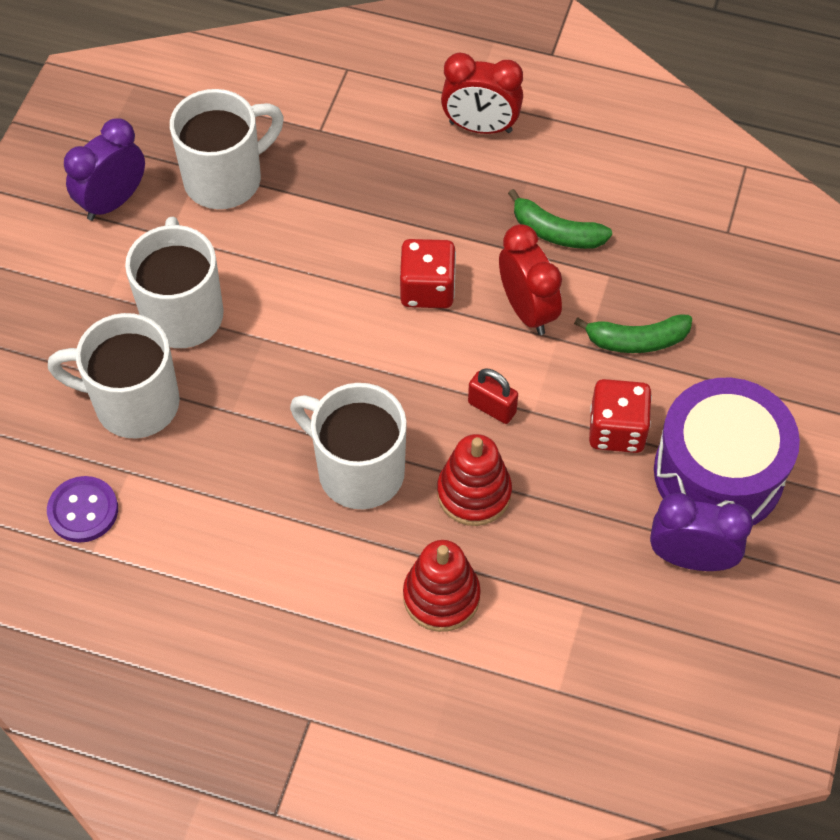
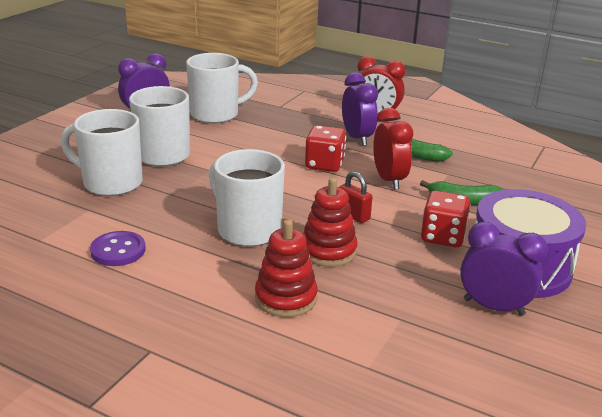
camera: 10 degrees right, 30 degrees down
(83, 511) = (47, 221): purple button -> purple button (118, 250)
(461, 204) = (357, 138): none -> purple clock

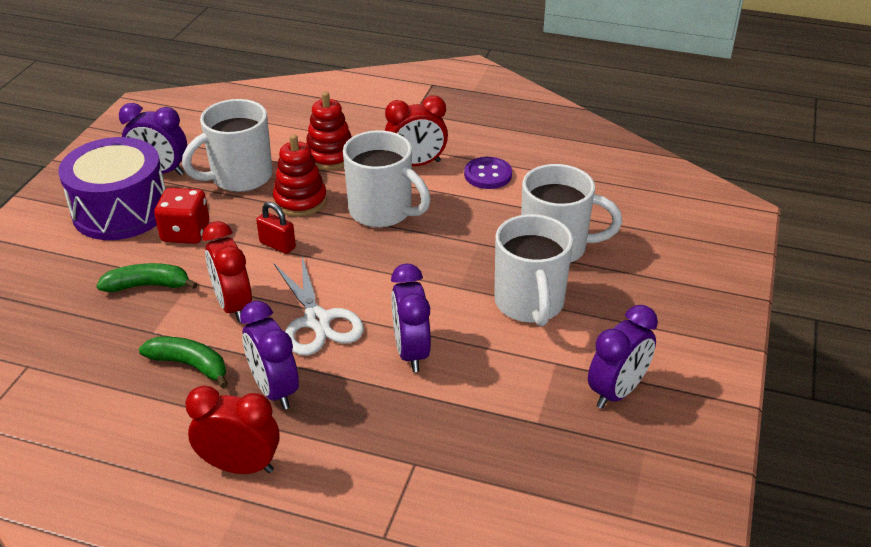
camera: 170 degrees right, 10 degrees up
(188, 273) = (416, 164): none -> red clock
(216, 114) = (509, 413): white mug -> white mug (239, 177)
(263, 143) = (411, 352): none -> purple clock
(324, 164) = (317, 321): red dice -> white scissors

